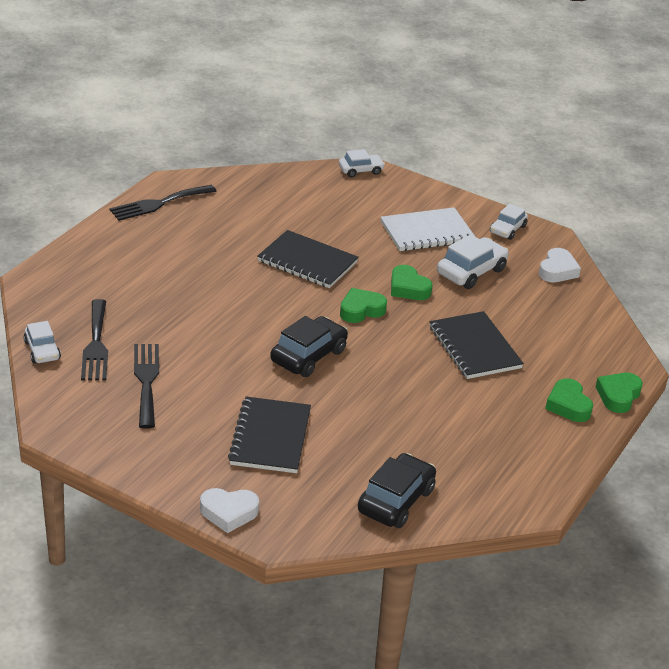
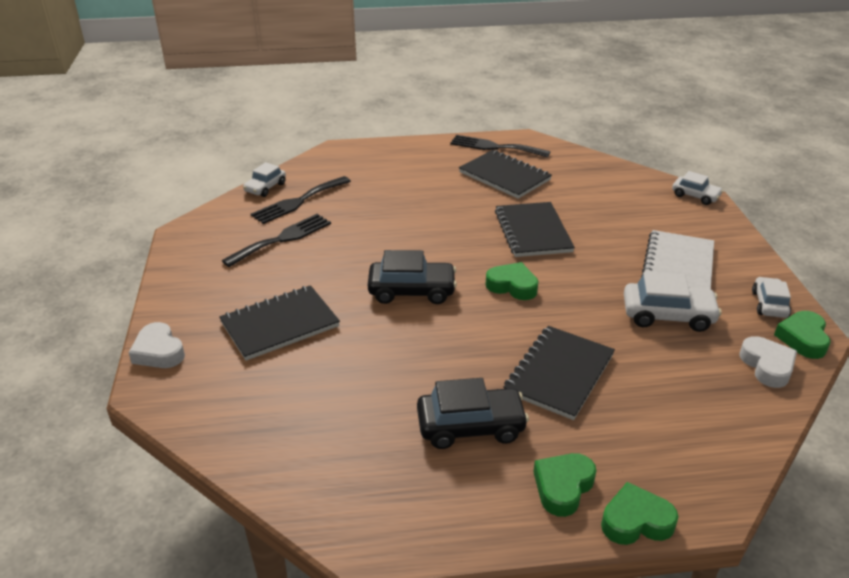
camera: 55 degrees right, 0 degrees up
(212, 227) = (504, 176): none -> black notebook
(396, 500) = (267, 438): black car -> black car (470, 426)
(408, 288) = (583, 294): green heart -> green heart (803, 339)
(427, 232) = (678, 265): white notebook -> white notebook turned 75 degrees clockwise
(507, 229) = (769, 304): white car -> white car turned 105 degrees clockwise
(557, 270) = (767, 366): white heart -> white heart turned 90 degrees counterclockwise

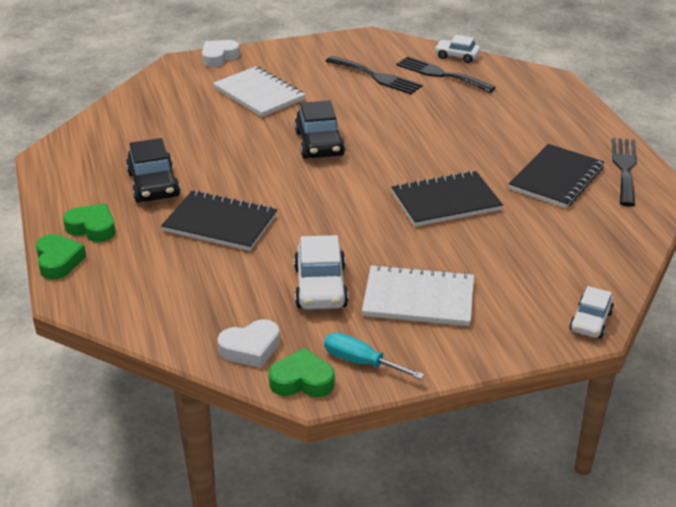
camera: 80 degrees right, 0 degrees up
(280, 324) = (259, 94): black notebook -> white notebook
(512, 286) = (343, 194): green heart -> none
(769, 304) = (361, 362): white car -> turquoise screwdriver

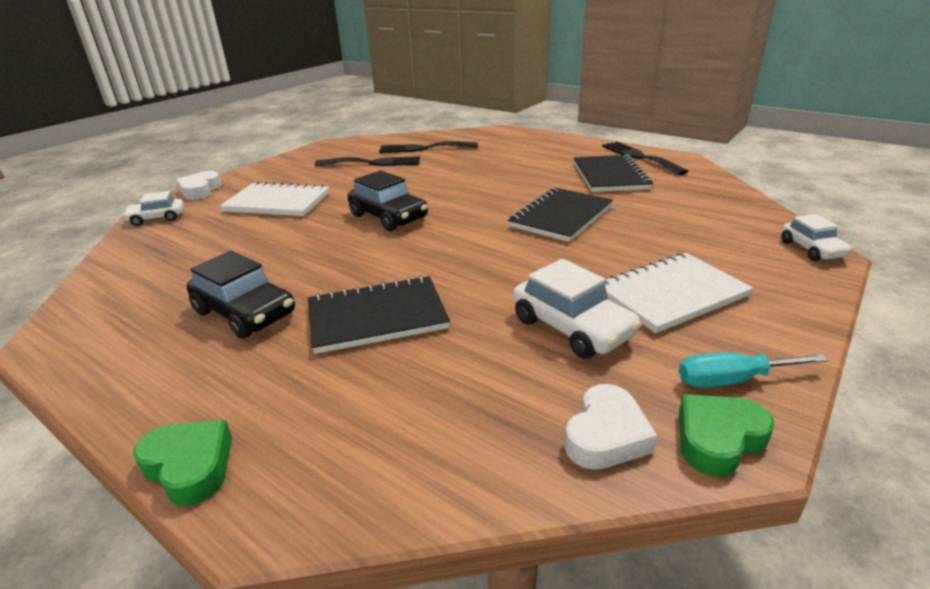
camera: 35 degrees left, 5 degrees down
(92, 228) = (205, 395): green heart -> none
(457, 56) = (419, 137): white car -> white car (157, 218)

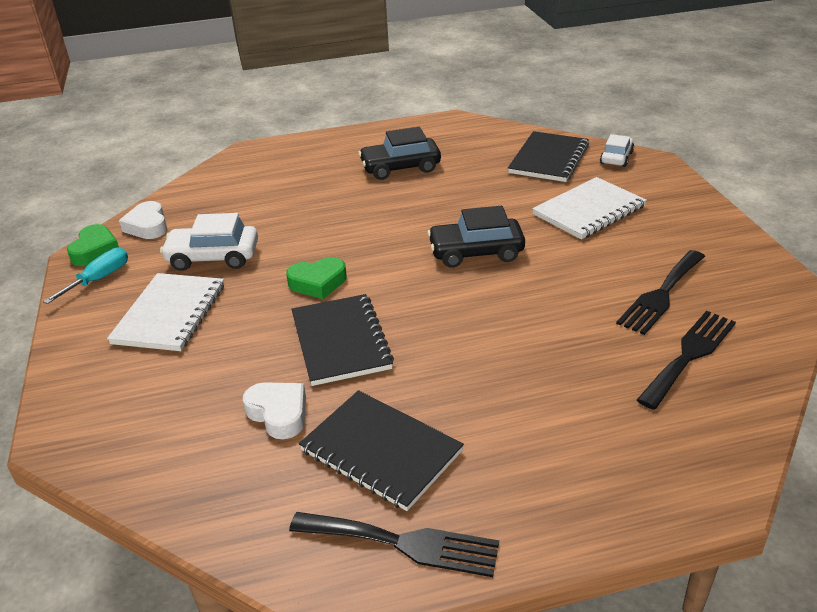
camera: 130 degrees right, 5 degrees up
(190, 466) = (295, 141): green heart -> green heart (318, 283)
(200, 190) = (675, 182): white heart -> white heart (278, 413)
(377, 317) = (330, 203): black notebook -> black notebook (548, 159)
(811, 249) = (69, 440): white car -> none

